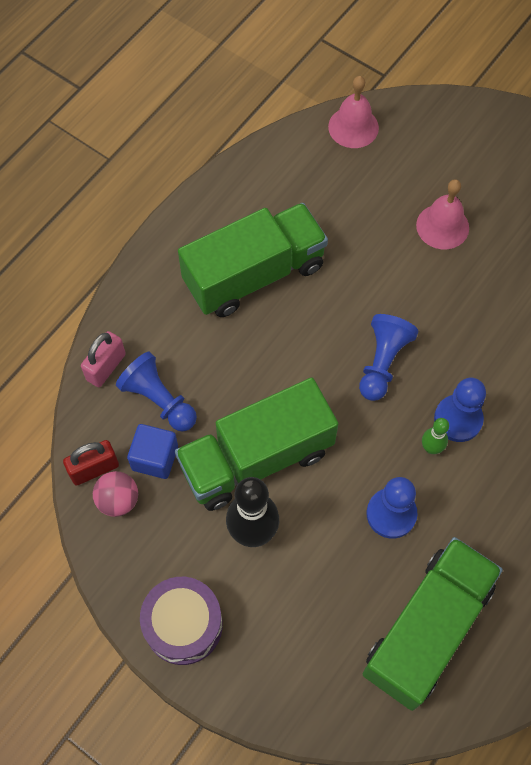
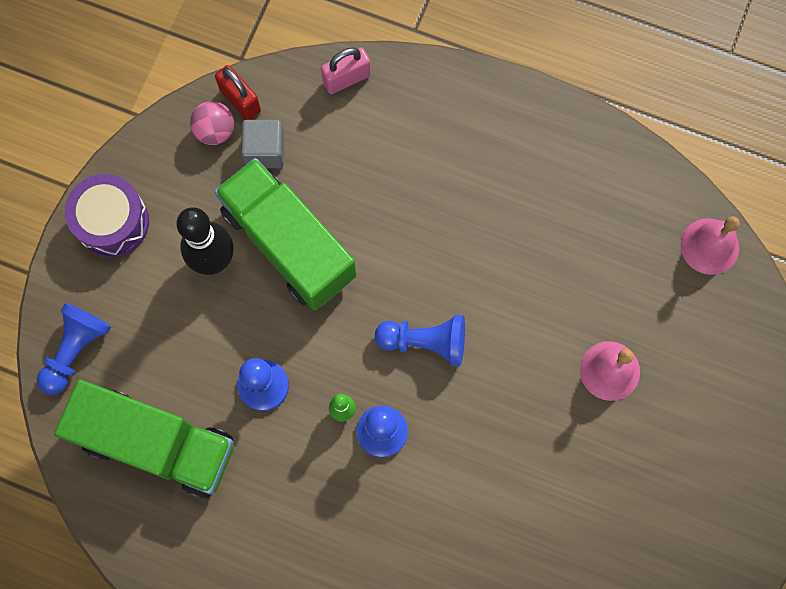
camera: 75 degrees right, 10 degrees up
(106, 367) = (346, 79): pink padlock -> pink padlock turned 45 degrees counterclockwise
(155, 458) = (265, 151): blue cube -> grey cube
(159, 400) = (325, 137): blue pawn -> blue pawn (76, 350)
(254, 274) = (490, 189): green truck -> none

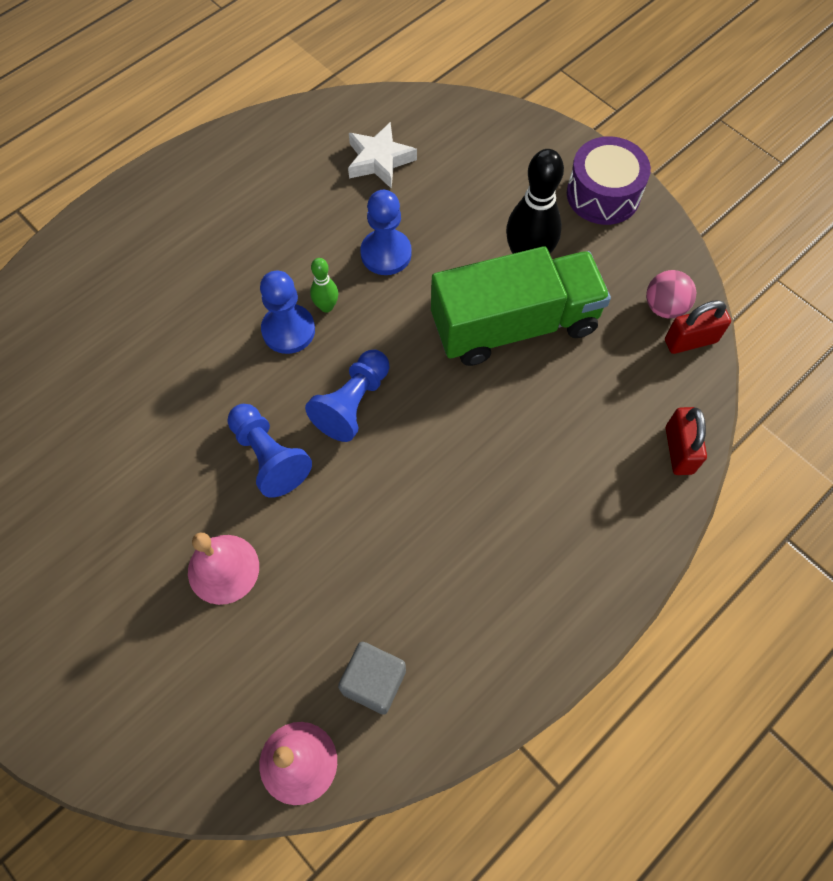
camera: 115 degrees right, 10 degrees down
(76, 350) = (493, 132): blue pawn -> blue pawn (269, 457)
(157, 443) = (379, 160): green truck -> white star
(265, 151) = (624, 342): grey cube -> grey cube (374, 681)
(346, 79) = (678, 450): pink padlock -> red padlock

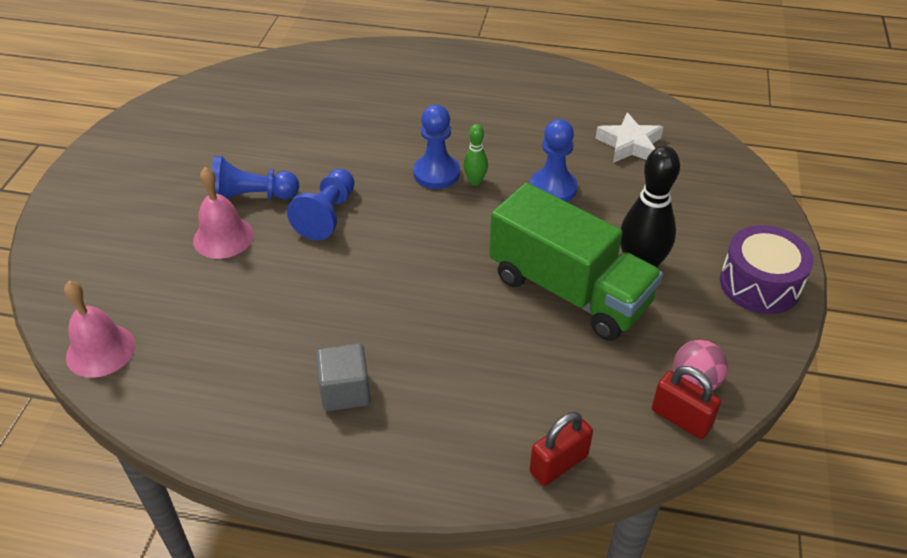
camera: 55 degrees right, 20 degrees down
(352, 403) = (408, 235): blue pawn -> blue pawn (252, 197)
(374, 681) = (190, 361): grey cube -> grey cube (345, 391)

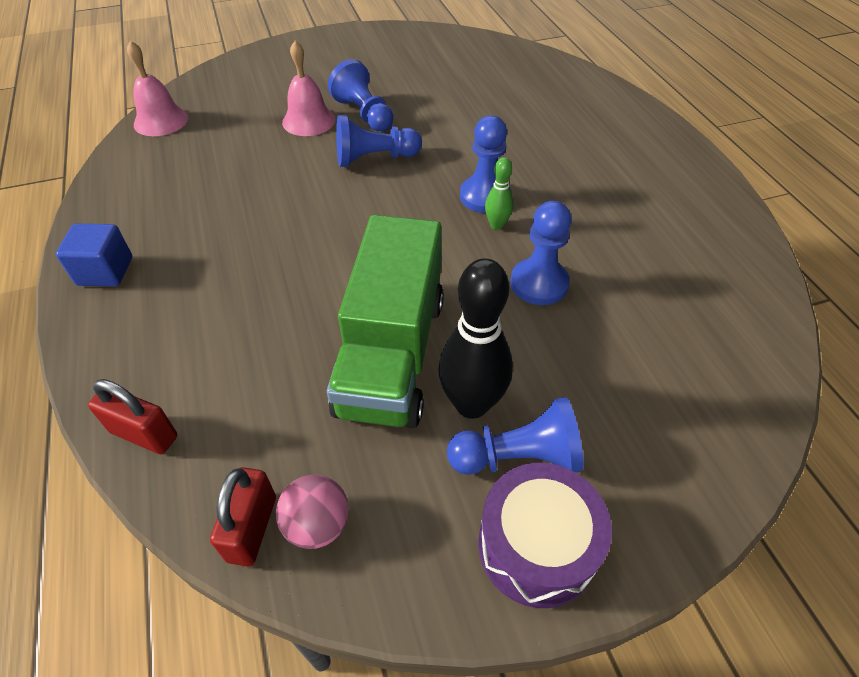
camera: 60 degrees right, 5 degrees up
(330, 452) = (105, 271): none -> blue cube
(345, 391) = (175, 252): grey cube -> none
(629, 145) = (676, 320): white star -> none
(694, 264) = (518, 457): none -> blue pawn

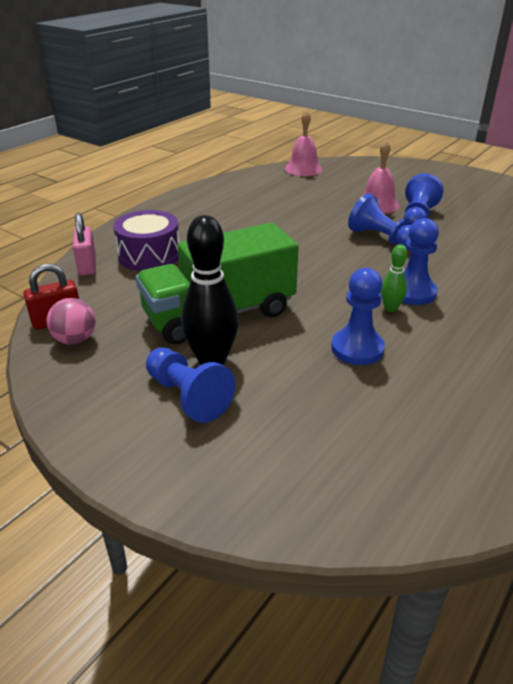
camera: 55 degrees right, 15 degrees down
(105, 271) = (176, 208): blue cube -> none
(144, 434) = (87, 265): red padlock -> pink padlock
(536, 546) = (124, 430): purple drum -> purple drum (149, 255)

